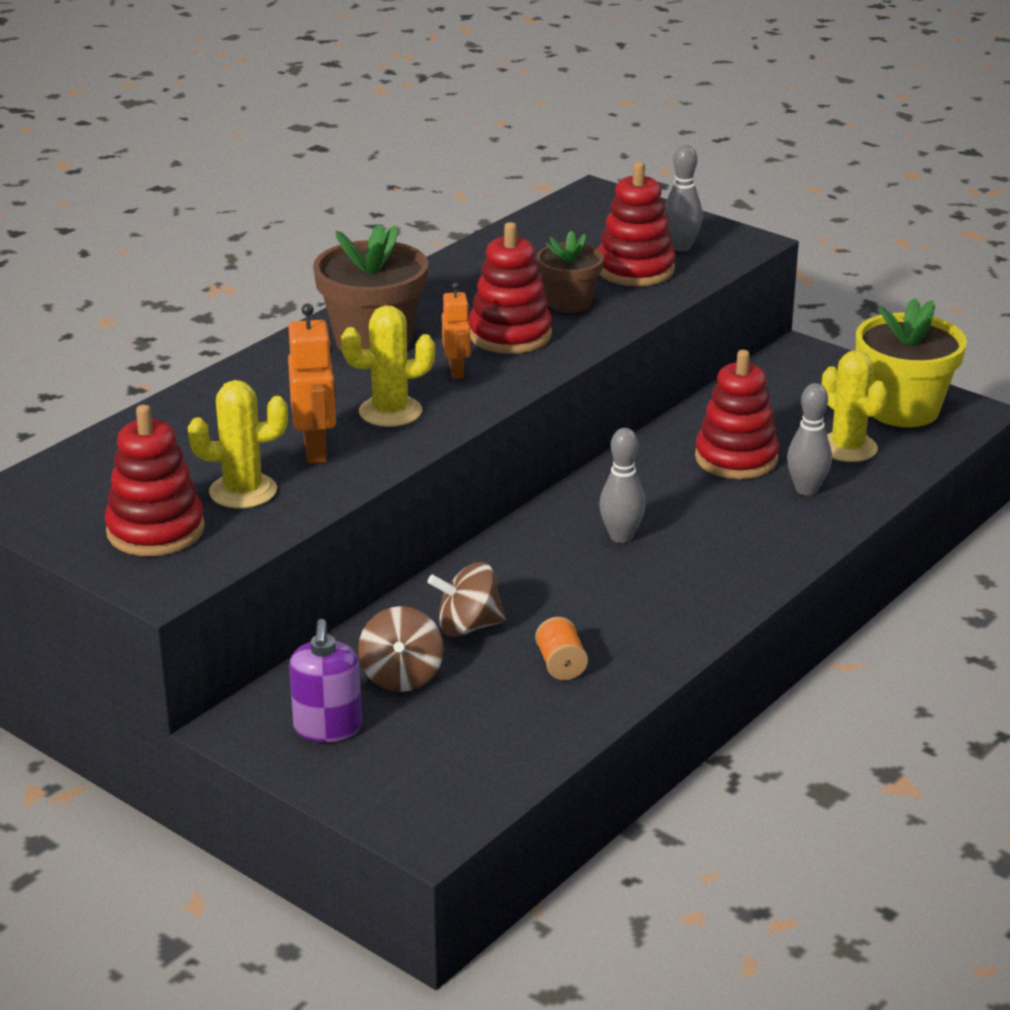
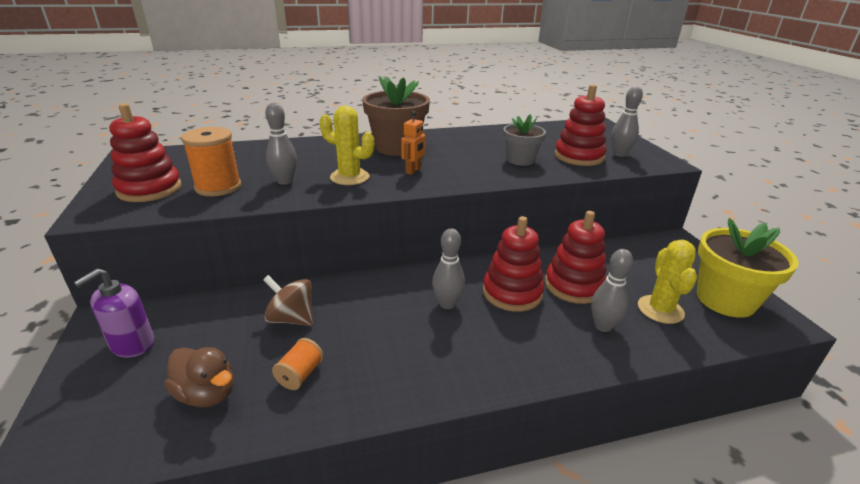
camera: 35 degrees right, 0 degrees up
(243, 491) = (218, 187): yellow cactus -> orange spool
(316, 450) = (285, 181): orange robot -> grey bowling pin
(401, 676) = (215, 332): brown spinning top -> none
(493, 720) = (207, 394): none -> brown duck
(510, 335) = (467, 164): red stacking toy -> red stacking toy (512, 293)
(569, 302) = (520, 160): brown flower pot -> grey flower pot

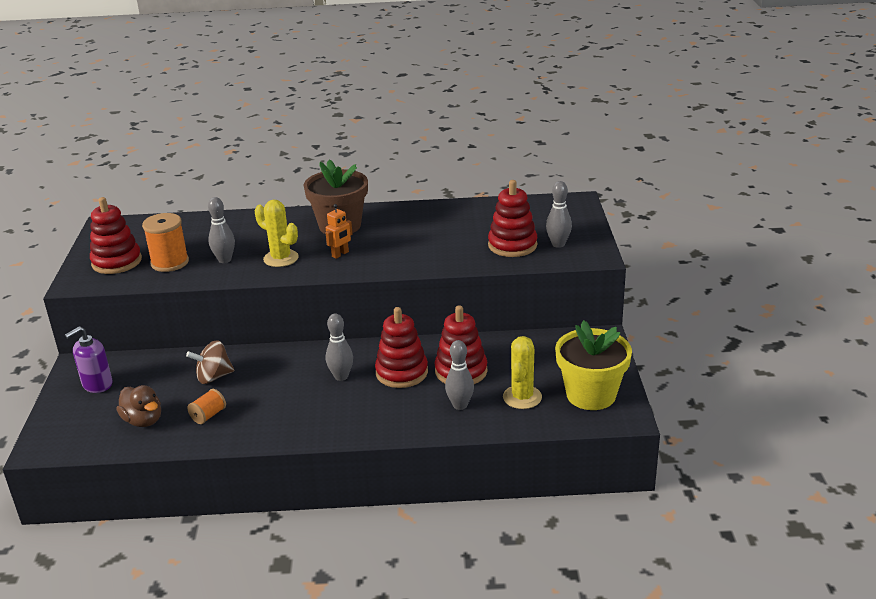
camera: 15 degrees right, 0 degrees up
(292, 319) = (213, 377): brown spinning top -> brown spinning top turned 60 degrees counterclockwise
(520, 160) = (450, 247): grey flower pot -> none

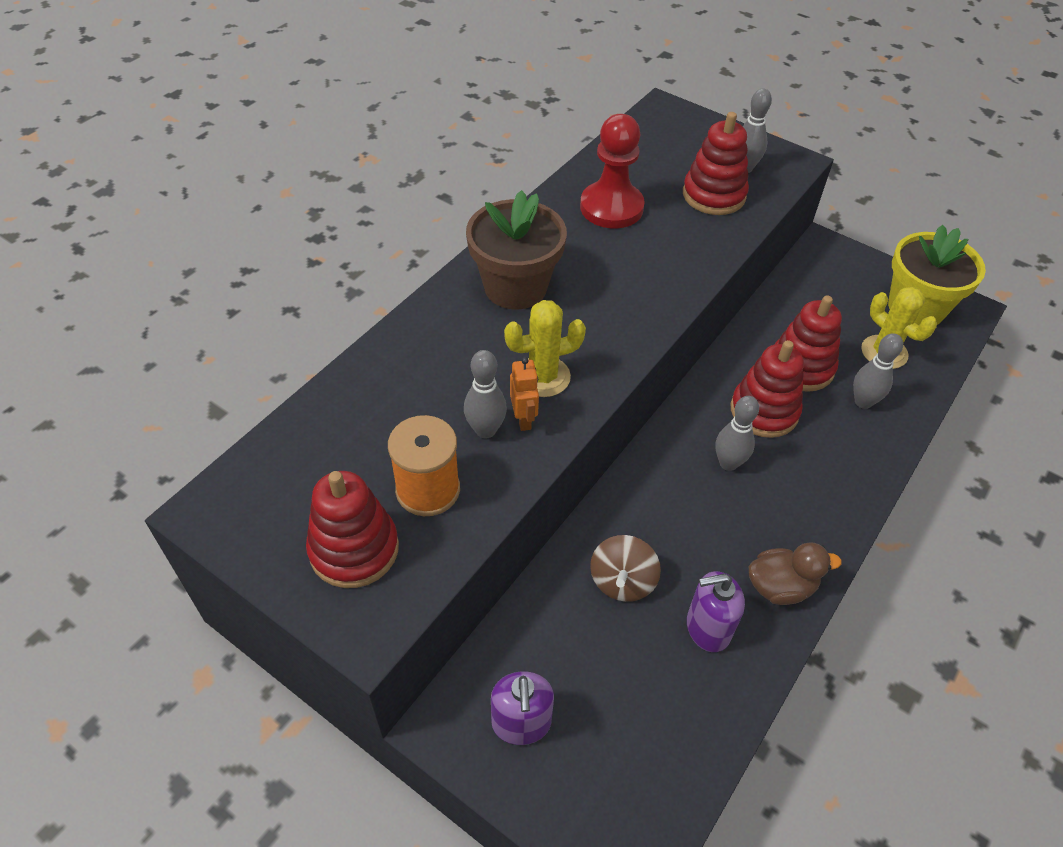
camera: 55 degrees left, 20 degrees up
(143, 420) = (662, 706): brown duck -> brown duck (780, 587)
(208, 415) = (707, 628): orange spool -> purple soap dispenser
(340, 254) = (591, 322): orange robot -> orange robot (524, 419)
(449, 223) = (611, 207): none -> red pawn

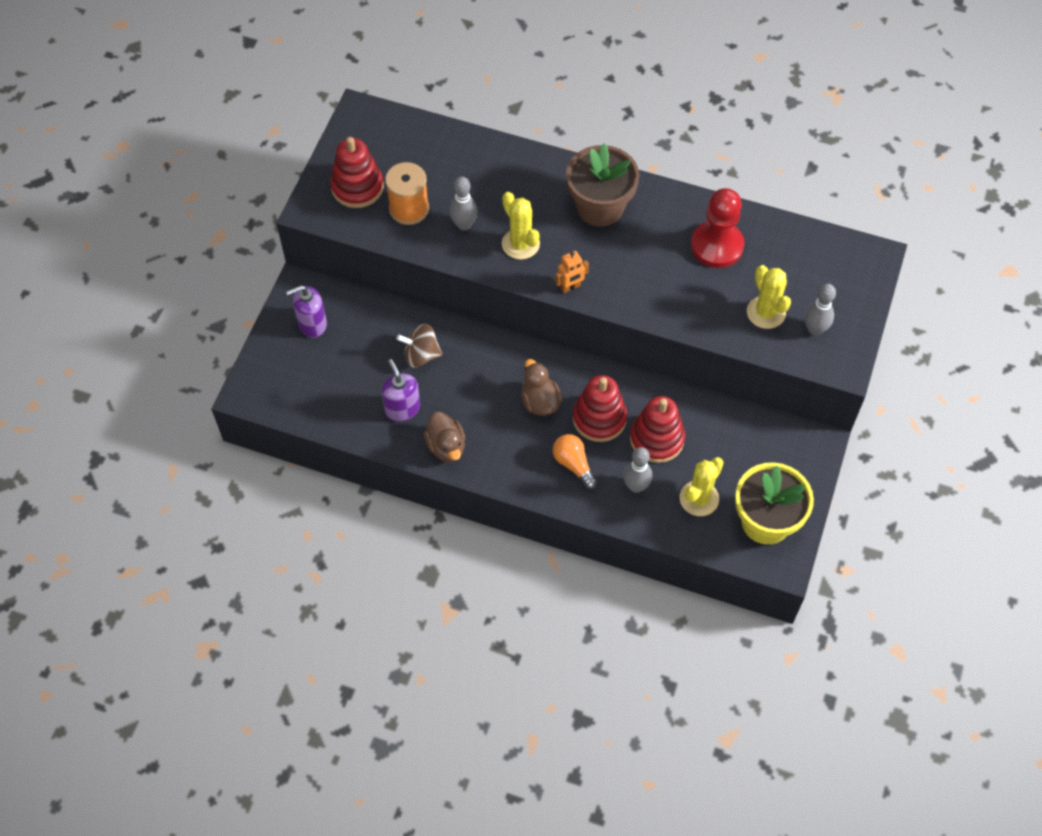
camera: 75 degrees right, 10 degrees up
(524, 419) = (480, 242): orange robot -> orange robot (570, 287)
(714, 195) = (766, 312): red stacking toy -> yellow cactus
(728, 463) = (540, 401): grey bowling pin -> brown duck
(826, 453) = (573, 464): none -> orange light bulb

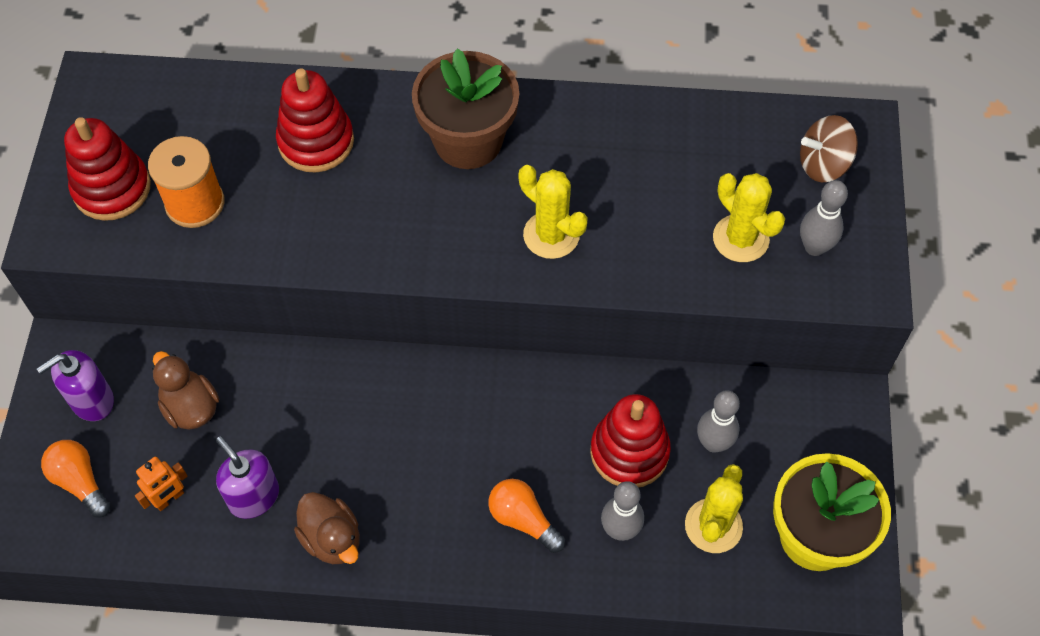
camera: 15 degrees left, 0 degrees up
(294, 373) = (80, 482): none -> orange light bulb
(421, 355) = (262, 409): brown spinning top -> brown spinning top (823, 164)
(464, 225) = (281, 209): grey bowling pin -> grey bowling pin (713, 443)
(520, 244) = (369, 218): yellow cactus -> yellow cactus (551, 235)
(540, 401) = (450, 437): brown duck -> brown duck (191, 407)
(570, 287) = (457, 265): orange robot -> orange robot (169, 499)
(599, 418) = (541, 441): red stacking toy -> red stacking toy (316, 141)
(716, 246) = (645, 159): red pawn -> none

